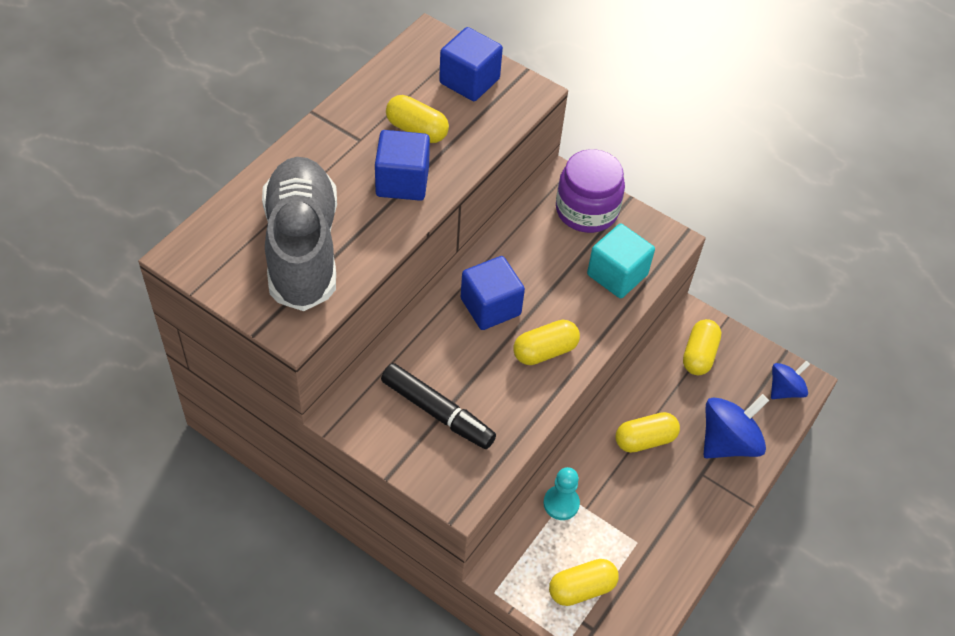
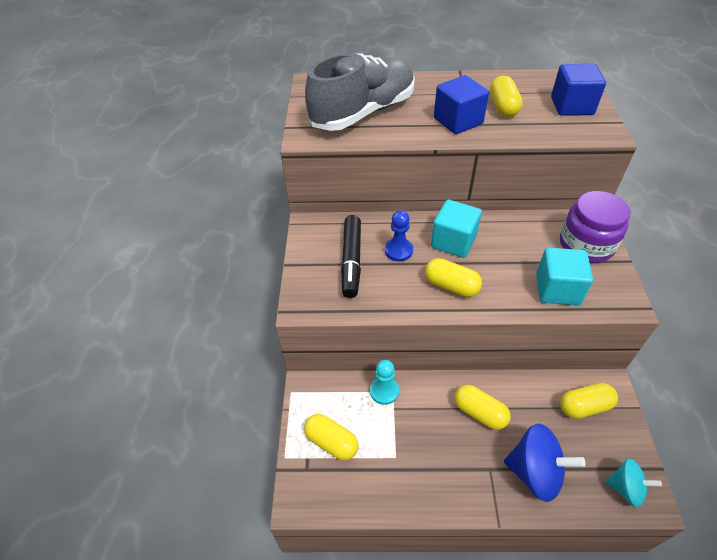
camera: 60 degrees right, 5 degrees down
(460, 361) = (398, 251): none -> blue pawn
(490, 306) = (453, 241): blue cube -> turquoise cube
(785, 390) = (626, 488): blue spinning top -> turquoise spinning top

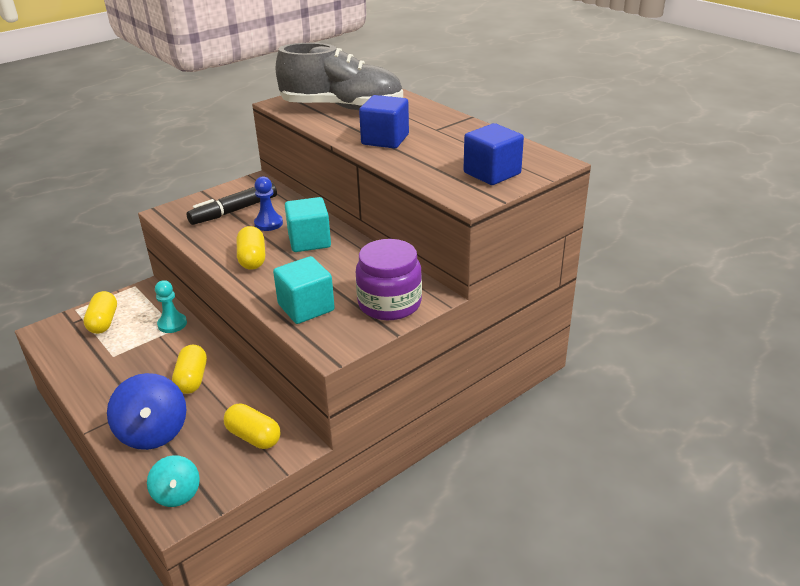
camera: 50 degrees right, 15 degrees down
(503, 107) = (438, 148): yellow capsule -> none

